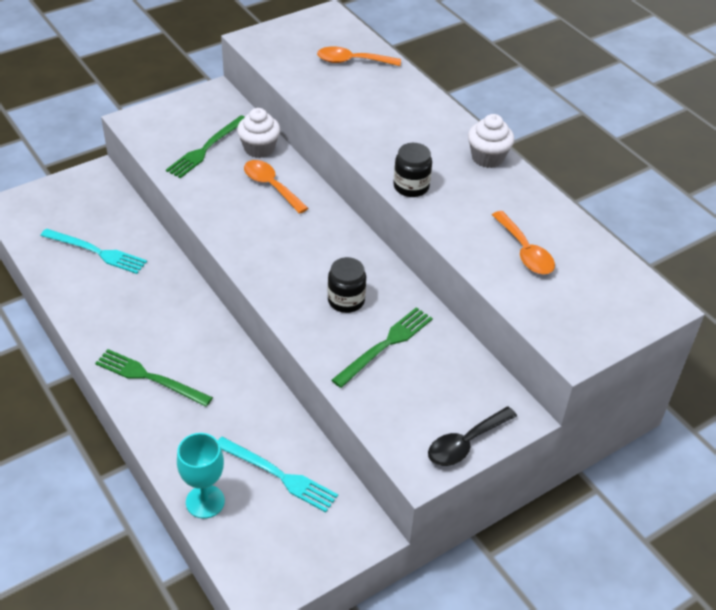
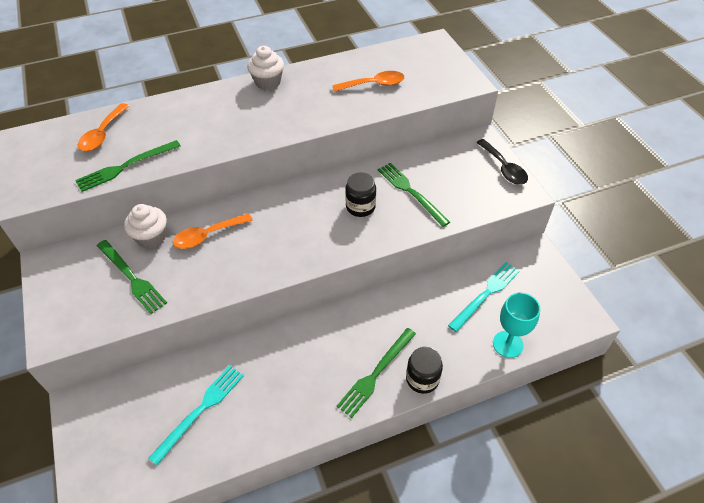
camera: 75 degrees left, 5 degrees up
(309, 87) = (125, 166): none -> green fork
(411, 186) = (286, 126): black jar -> black jar (422, 379)

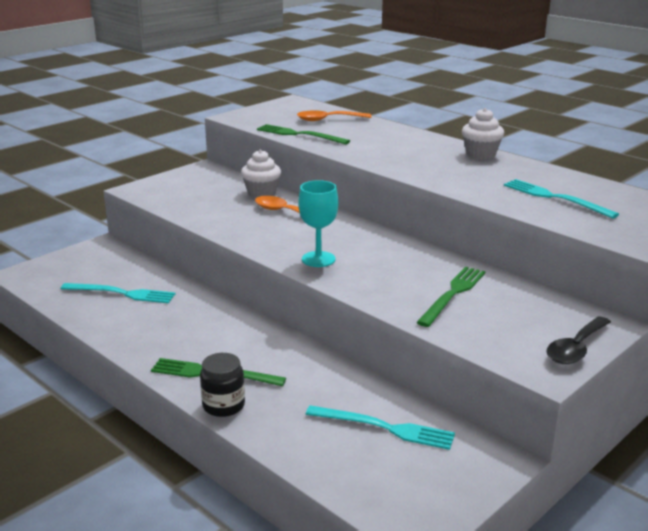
camera: 65 degrees right, 25 degrees down
(131, 278) = (212, 198): green fork -> none
(360, 207) = (396, 271): black jar -> none
(374, 85) = (555, 198): orange spoon -> turquoise fork
(507, 344) = (316, 461): turquoise goblet -> turquoise goblet (318, 259)

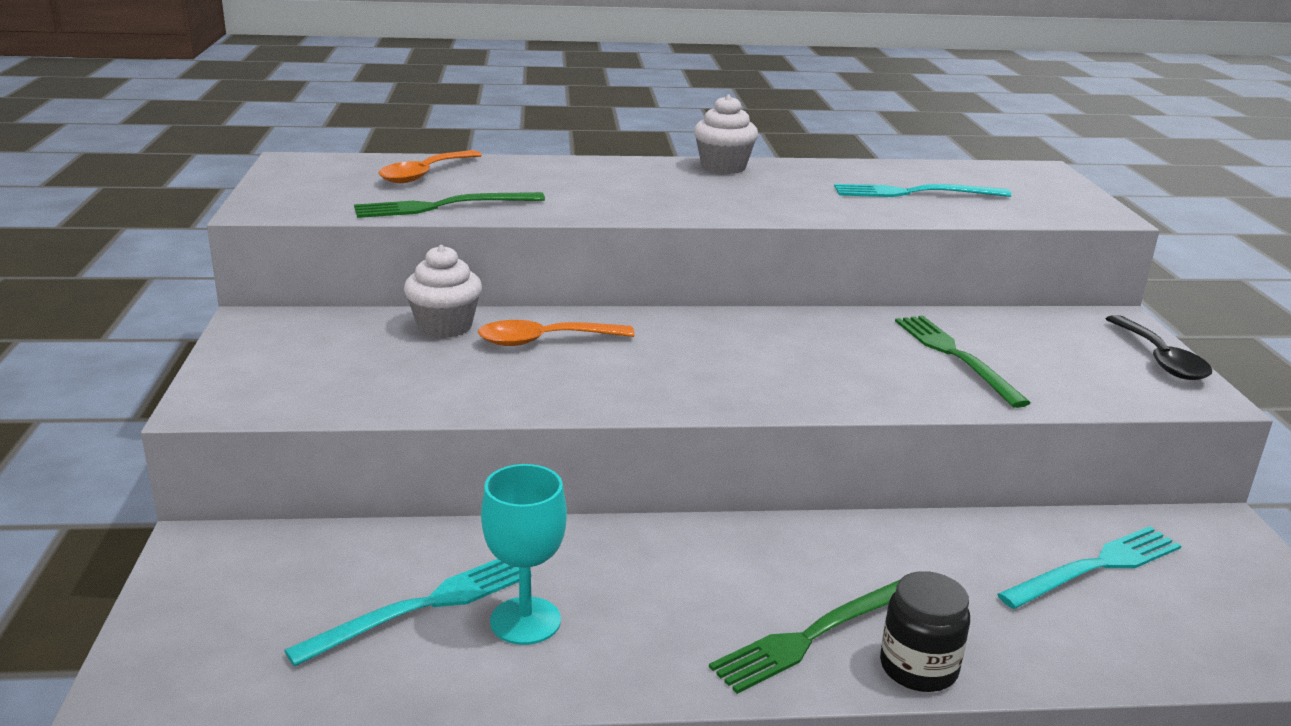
camera: 50 degrees left, 0 degrees up
(318, 259) = (738, 384): turquoise goblet -> turquoise goblet (525, 621)

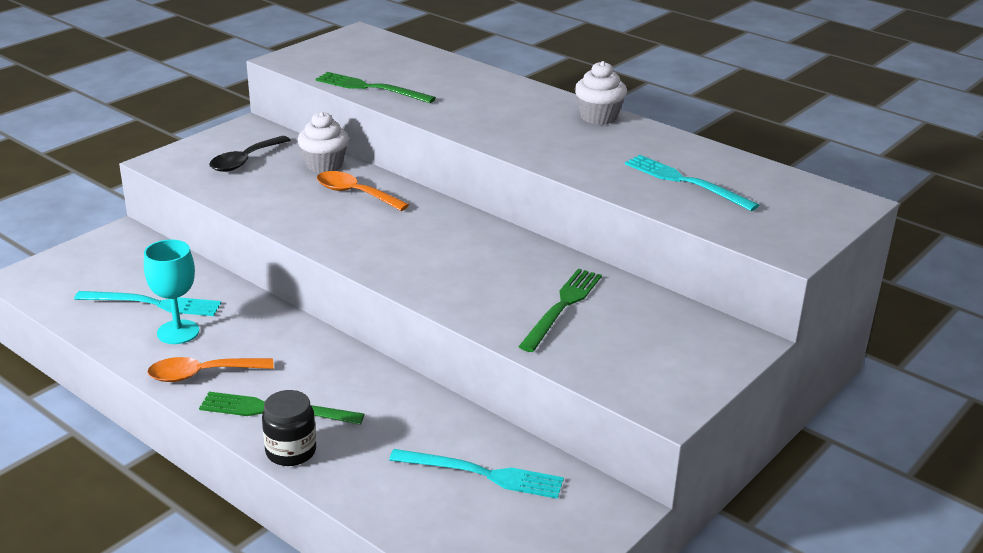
camera: 45 degrees right, 5 degrees up
(424, 174) = (406, 63): orange spoon -> orange spoon (201, 374)
(1160, 359) = (702, 376): black spoon -> black spoon (245, 161)

